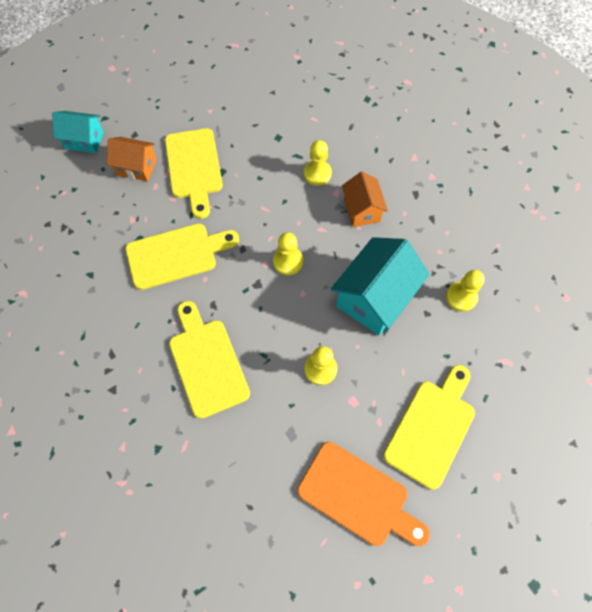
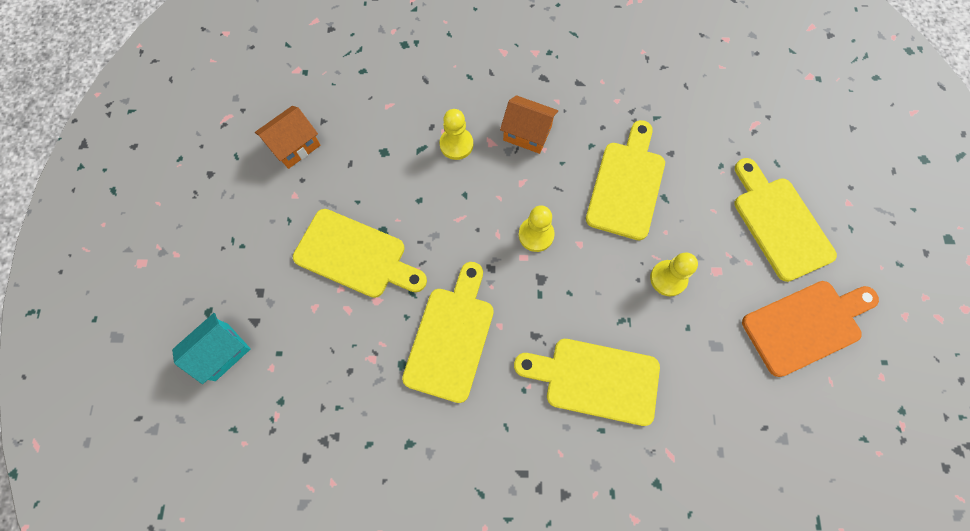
camera: 55 degrees left, 5 degrees up
(137, 167) = (307, 314): orange house -> orange house (295, 146)
(374, 298) = (627, 185): turquoise house -> yellow cutting board
(461, 297) = (673, 115): yellow pawn -> none

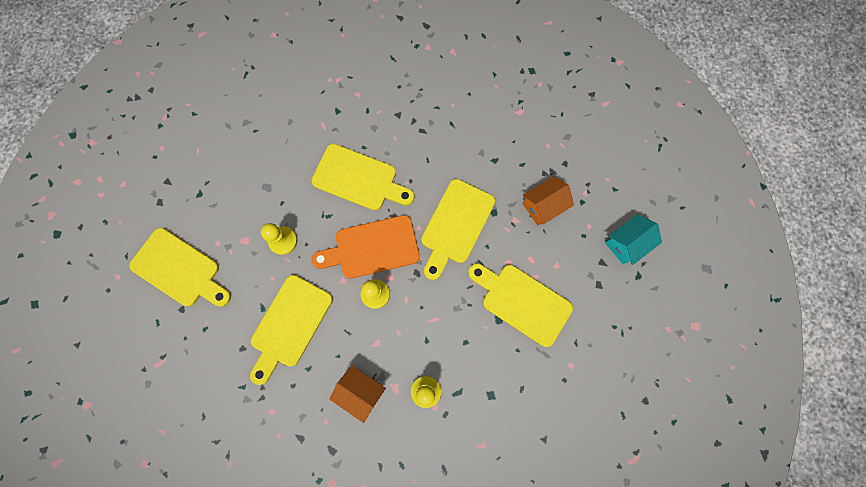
camera: 170 degrees left, 5 degrees up
(295, 146) = (570, 416): orange house -> orange house (543, 206)
(779, 223) = (179, 270): yellow cutting board -> yellow cutting board turned 45 degrees counterclockwise
(806, 325) = (196, 190): orange cutting board -> orange cutting board (372, 248)

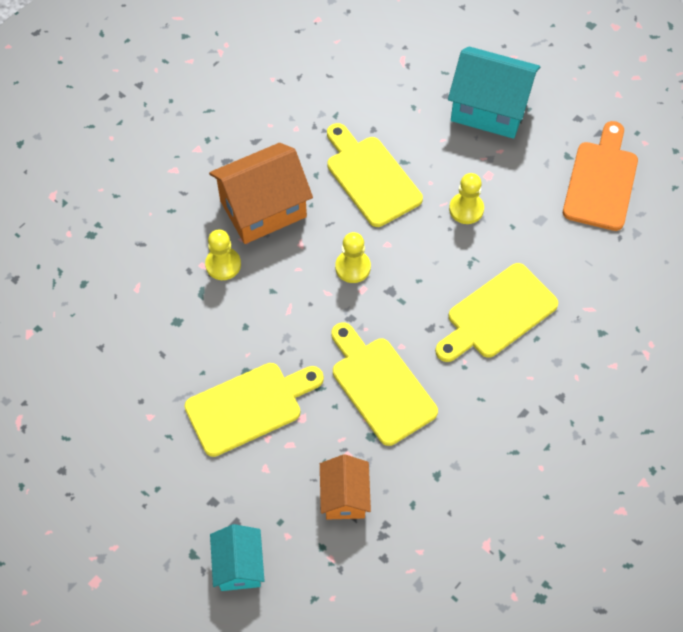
camera: 120 degrees right, 15 degrees down
(179, 270) = (489, 109): yellow cutting board -> turquoise house
(361, 391) = (263, 209): orange house -> orange house, size x1.69
(372, 248) = (406, 288): orange cutting board -> orange cutting board (601, 181)

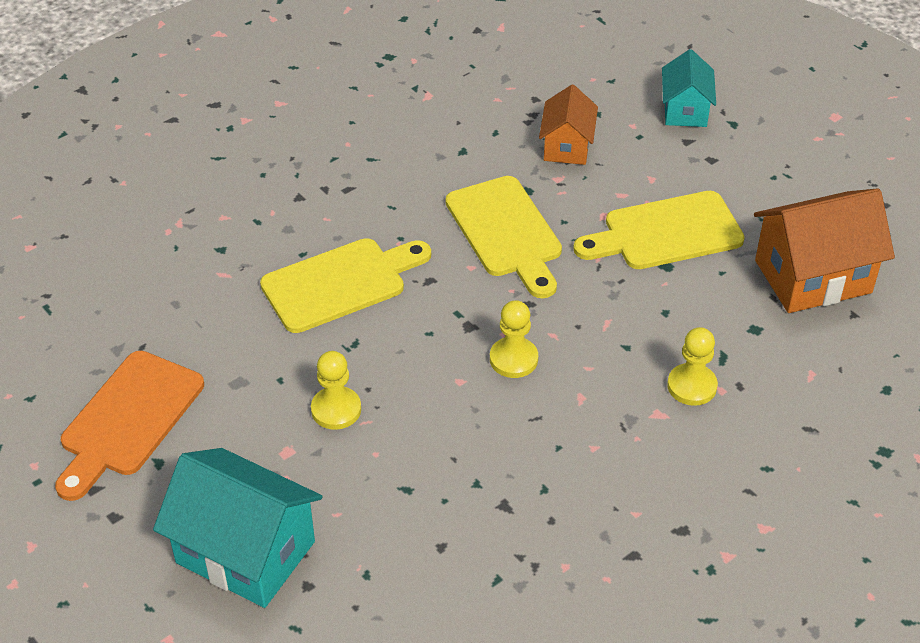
camera: 170 degrees left, 15 degrees down
(263, 209) = (629, 450): orange house -> orange house (813, 276)
(371, 177) = (462, 473): yellow cutting board -> none

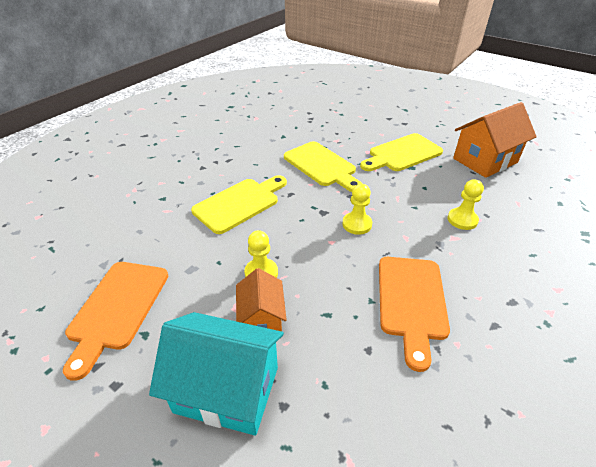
camera: 15 degrees left, 5 degrees down
(533, 497) = (411, 301): none -> orange cutting board
(567, 146) = (334, 127): orange house -> orange house (262, 319)
(685, 110) = (380, 108): turquoise house -> none

